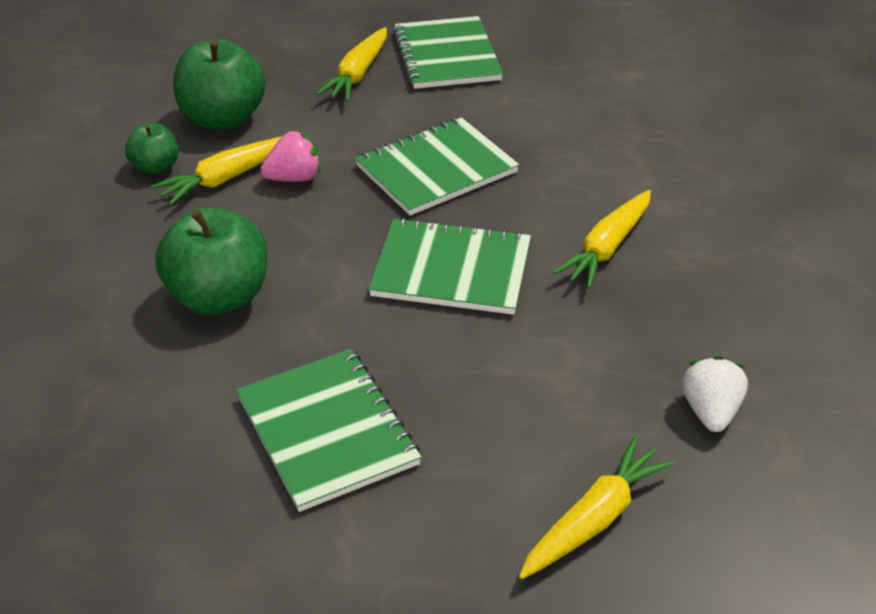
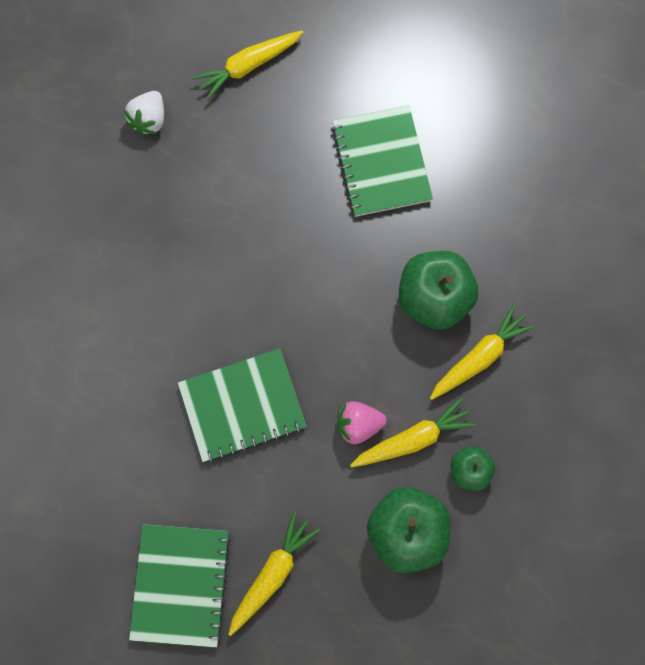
camera: 165 degrees left, 35 degrees up
(451, 270) = (265, 284): green notebook -> none
(607, 248) = (147, 278): yellow carrot -> yellow carrot (479, 356)

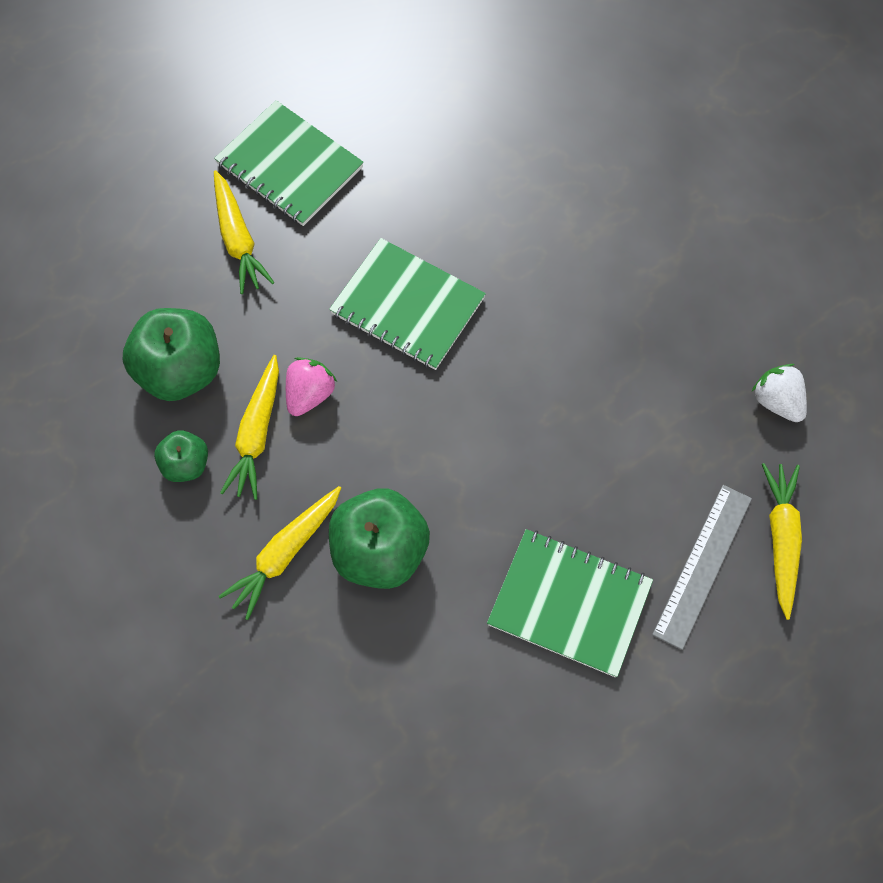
camera: 125 degrees right, 10 degrees down
(242, 406) = (407, 306): green notebook -> green notebook turned 75 degrees counterclockwise
(299, 101) = (703, 565): none -> grey ruler
(479, 356) = (285, 554): yellow carrot -> yellow carrot turned 45 degrees clockwise

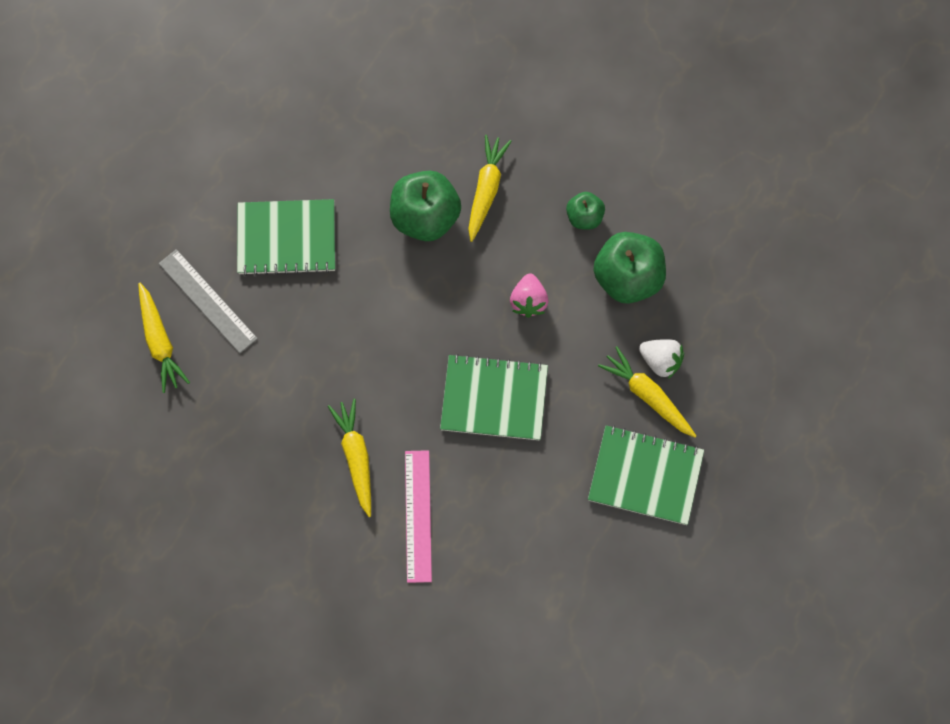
camera: 155 degrees right, 5 degrees up
(257, 434) = (549, 258): yellow carrot -> yellow carrot (356, 457)
(550, 224) = (418, 516): none -> pink ruler
(703, 565) = (207, 301): grey ruler -> grey ruler turned 45 degrees counterclockwise
(777, 401) = (194, 443): white strawberry -> white strawberry (660, 361)

